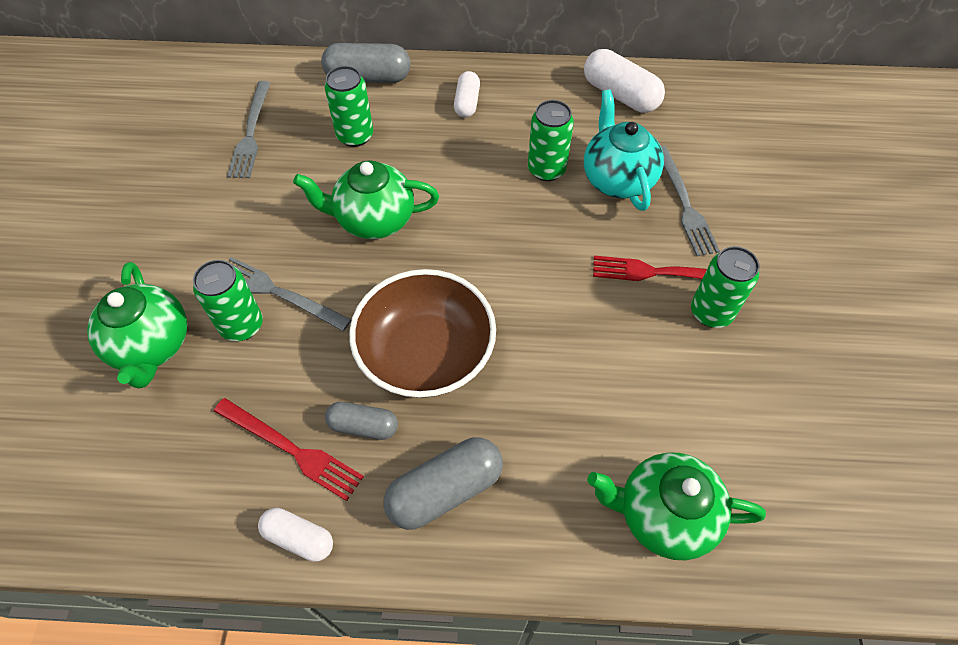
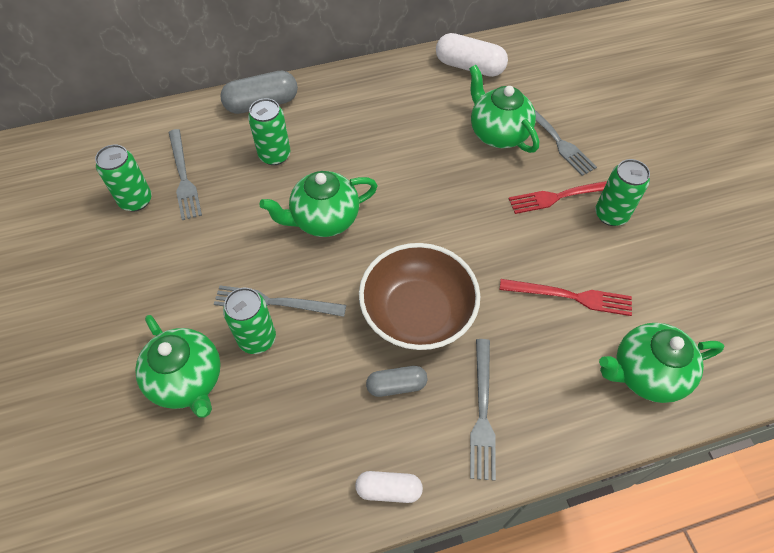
camera: 20 degrees left, 0 degrees up
(291, 449) = (348, 423): red fork -> red fork (570, 296)
(445, 490) = (482, 412): grey capsule -> grey fork
(467, 103) = (353, 104): white capsule -> none
(546, 169) = (441, 140): green can -> green can (136, 200)
(617, 179) = (498, 133): turquoise teapot -> green teapot

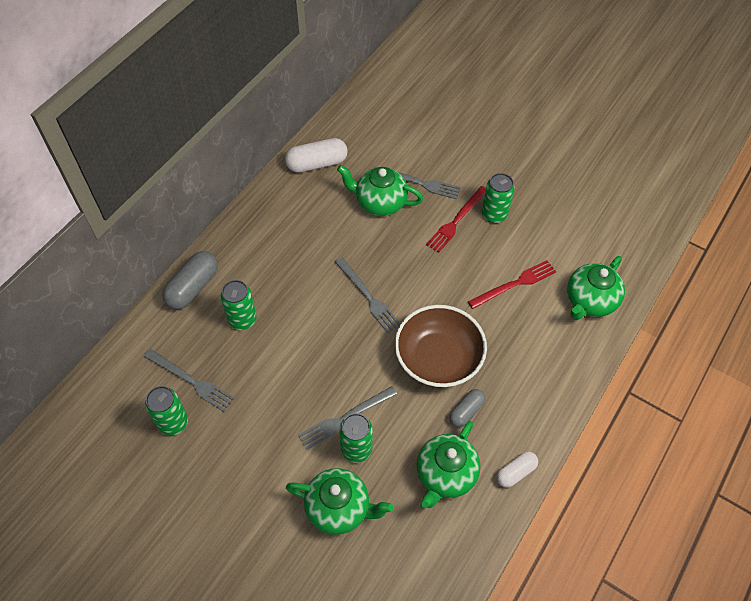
camera: 40 degrees left, 0 degrees up
(324, 219) = (322, 341): green teapot -> green teapot (445, 475)
(482, 412) = (526, 389): grey fork -> grey fork (368, 296)

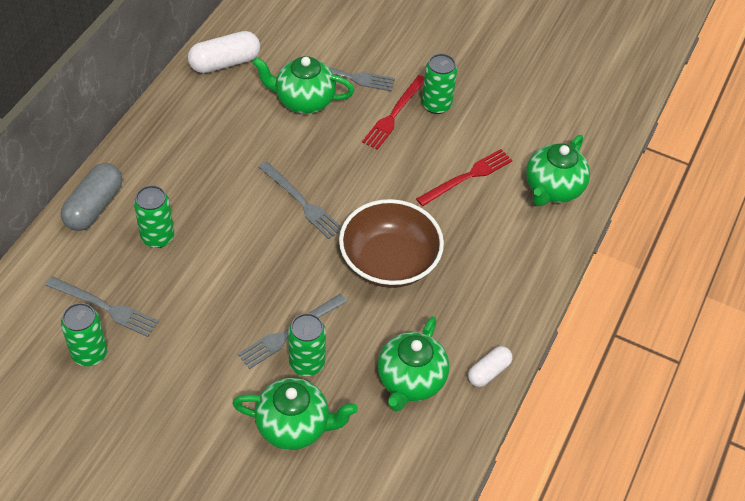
camera: 10 degrees left, 5 degrees down
(466, 411) = (427, 314): grey capsule -> none

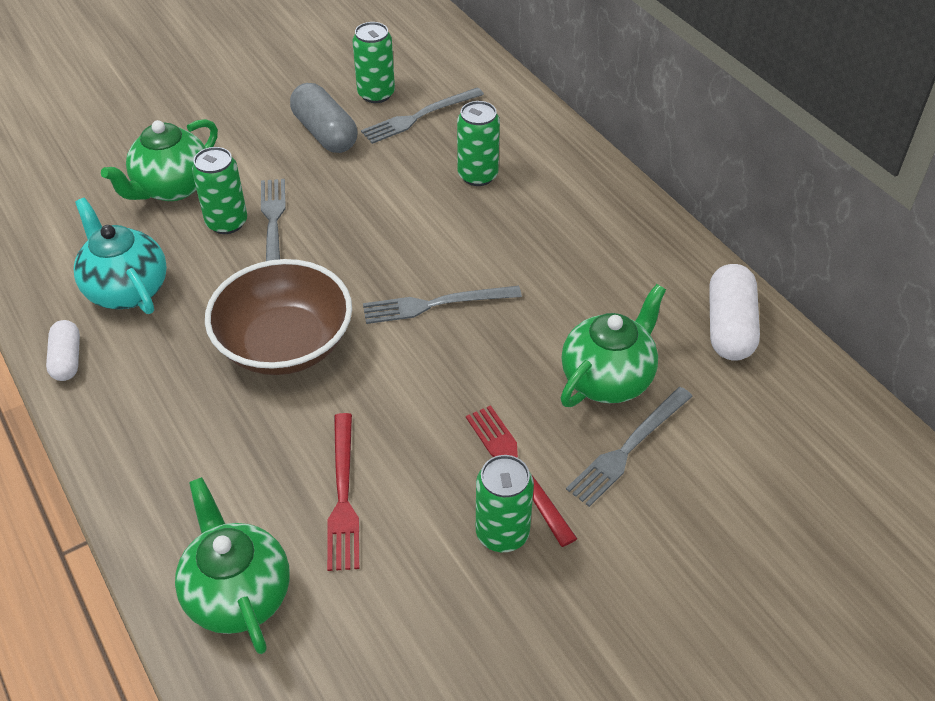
camera: 125 degrees right, 5 degrees down
(94, 206) = (554, 146): grey capsule -> grey capsule (325, 133)
(410, 381) = (127, 289): green teapot -> turquoise teapot

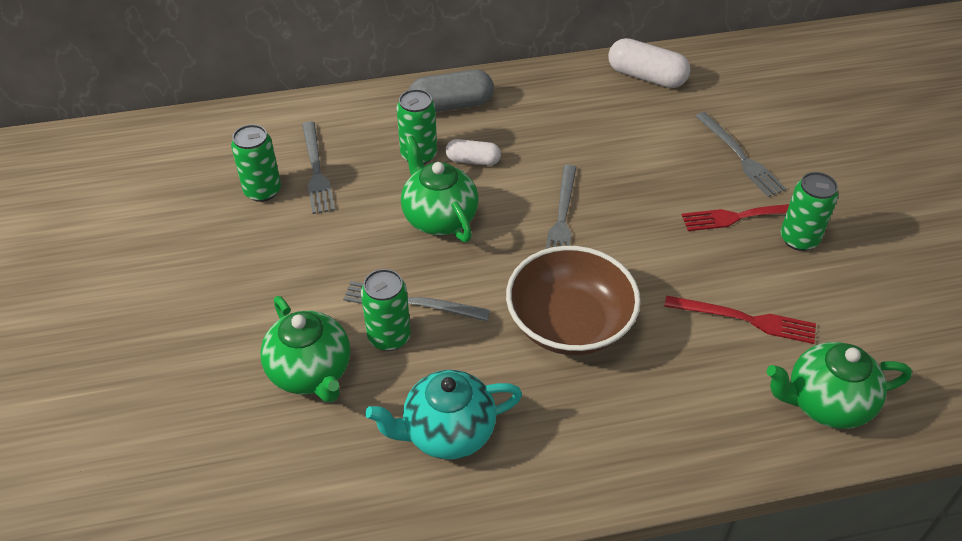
camera: 70 degrees left, 0 degrees up
(67, 359) = (526, 496): white capsule -> white capsule (473, 160)
(325, 133) = (298, 239): grey capsule -> grey capsule (451, 105)
(608, 379) = (674, 147): green teapot -> green teapot (439, 218)

